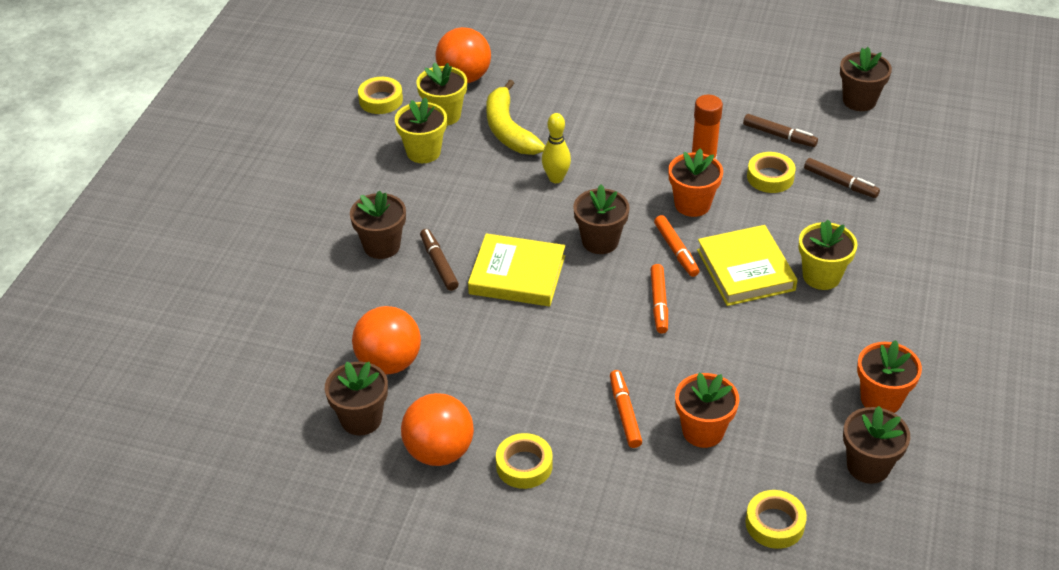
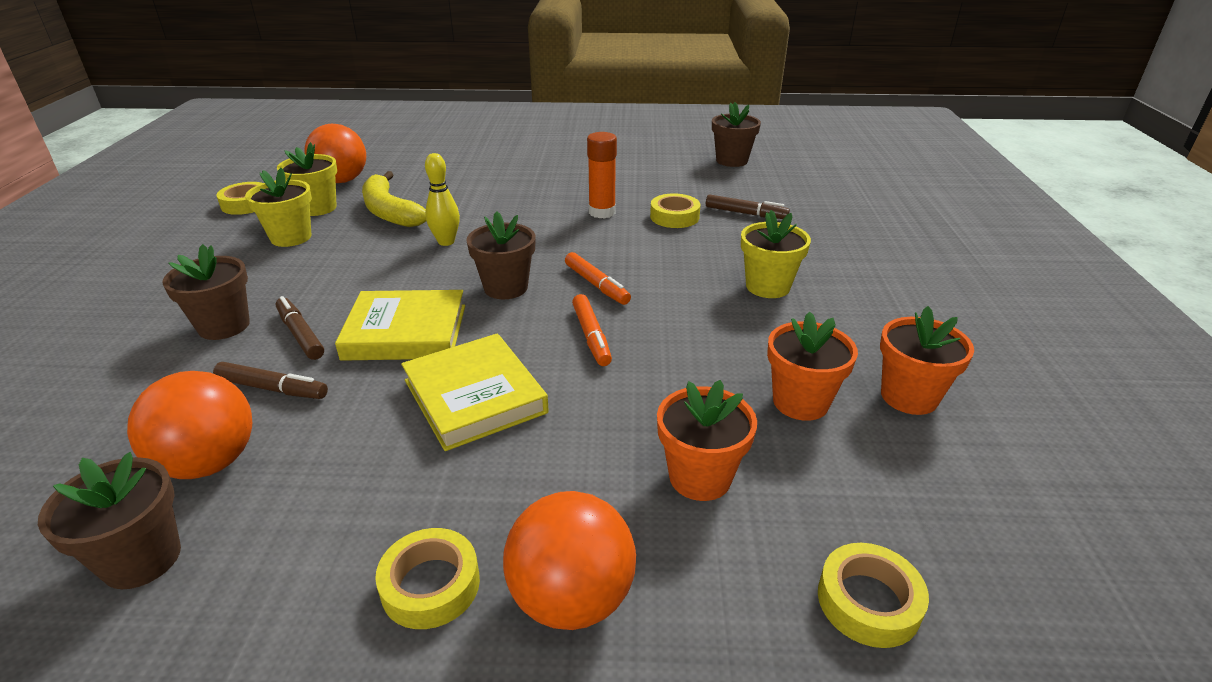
camera: 15 degrees left, 10 degrees down
(439, 451) = (278, 590): orange ball -> orange ball (571, 598)
(624, 413) = (579, 472): orange marker -> none
(692, 204) = (602, 245): orange flower pot -> orange flower pot (800, 402)
(745, 270) = (682, 292): yellow book -> yellow book (475, 396)
(779, 135) = (670, 188): brown marker -> brown marker (273, 388)
(868, 466) = (948, 483): brown flower pot -> none

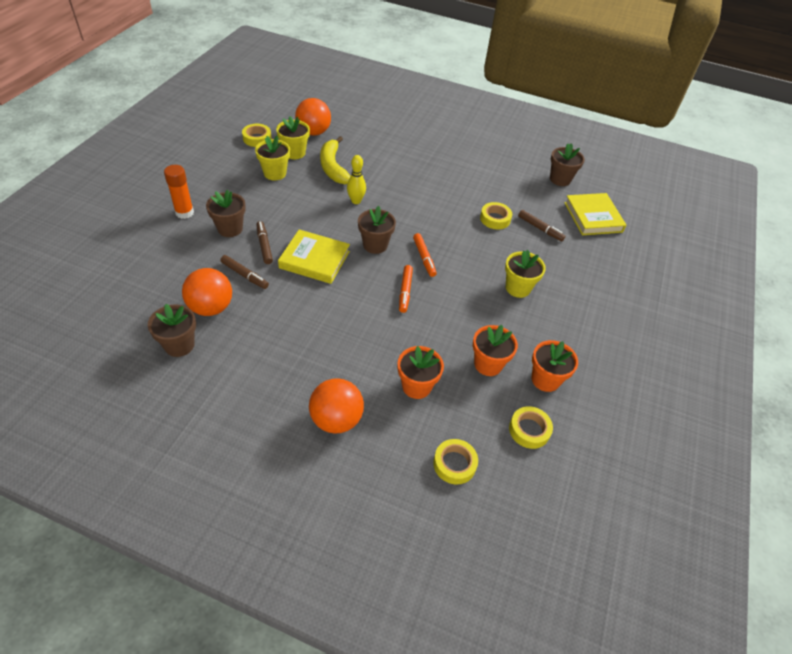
camera: 15 degrees right, 15 degrees up
(430, 585) = (284, 395): yellow tape -> yellow tape (529, 430)
(475, 396) = (334, 309): yellow book -> yellow book (593, 217)
(602, 212) = (453, 203): orange glue stick -> orange glue stick (184, 212)

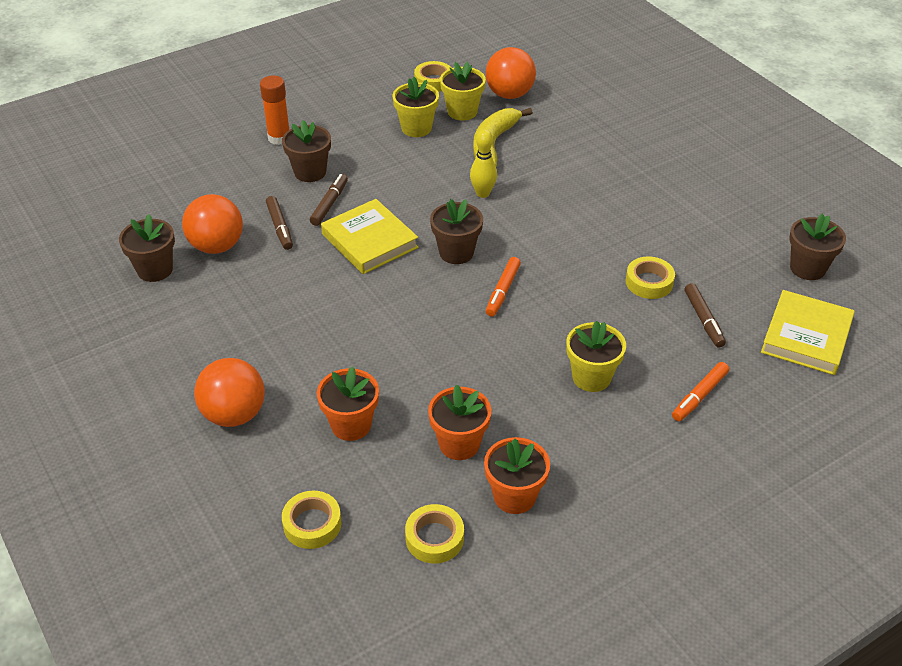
camera: 40 degrees right, 5 degrees down
(405, 291) = (440, 319): orange marker -> orange marker (699, 396)

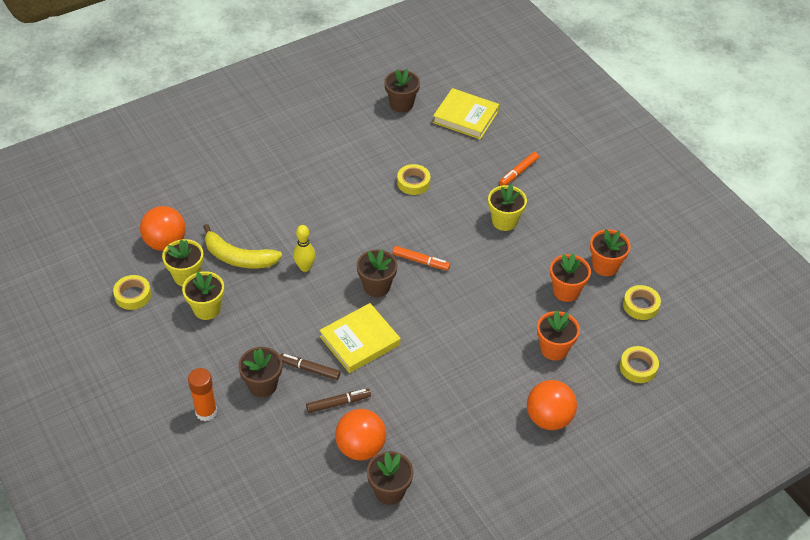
camera: 90 degrees left, 5 degrees up
(699, 396) = (518, 172): orange marker -> orange marker turned 90 degrees clockwise
(703, 319) = (450, 161): brown marker -> none

